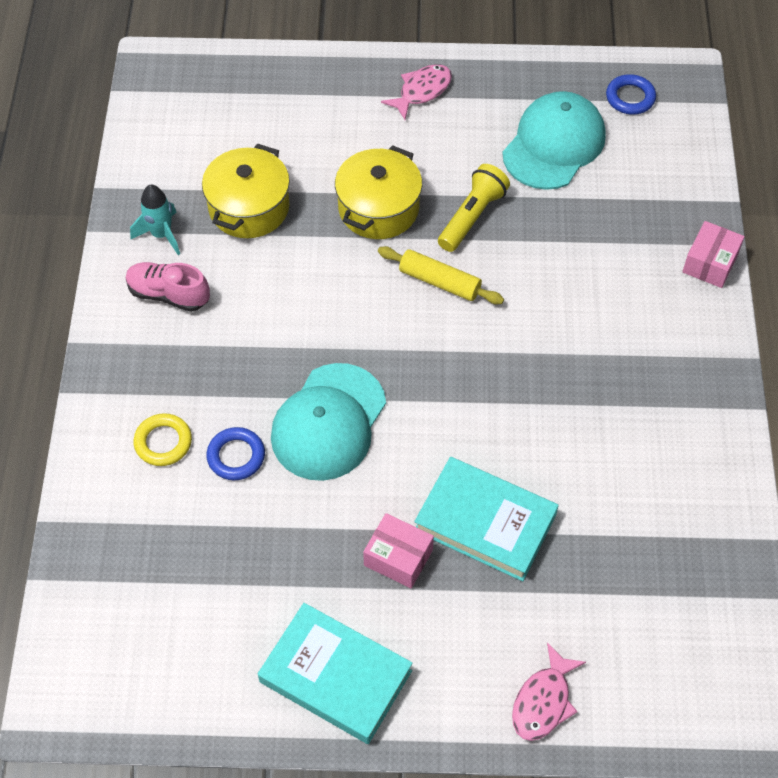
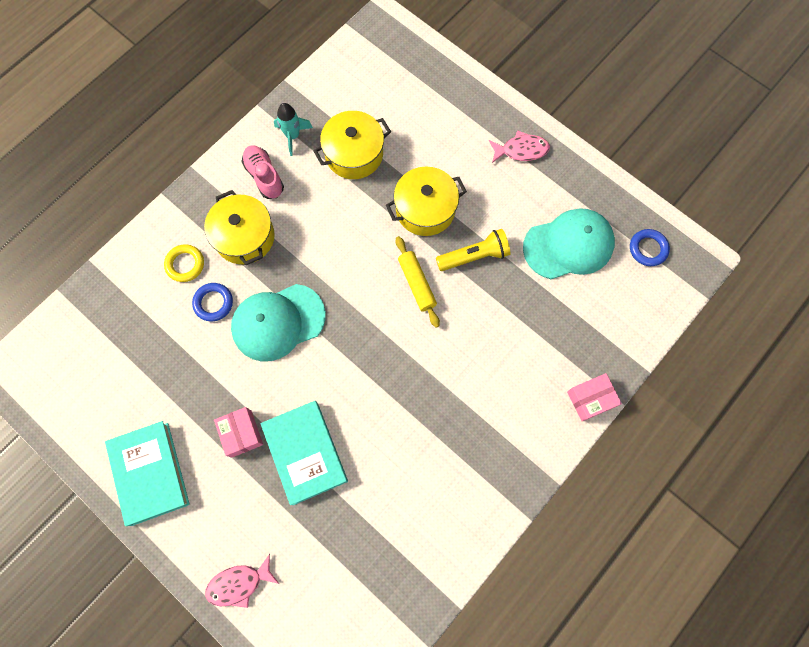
camera: 40 degrees right, 15 degrees up
(206, 368) = (245, 237): none -> yellow pot

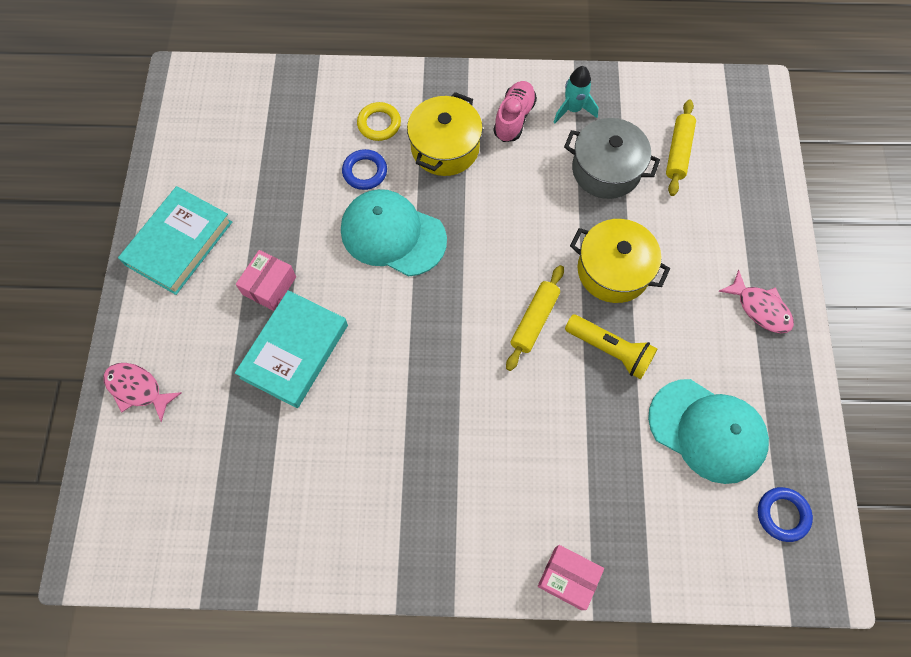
camera: 50 degrees right, 5 degrees down
(354, 154) = (606, 170): yellow pot -> grey pot
(381, 103) = (678, 152): none -> yellow rolling pin

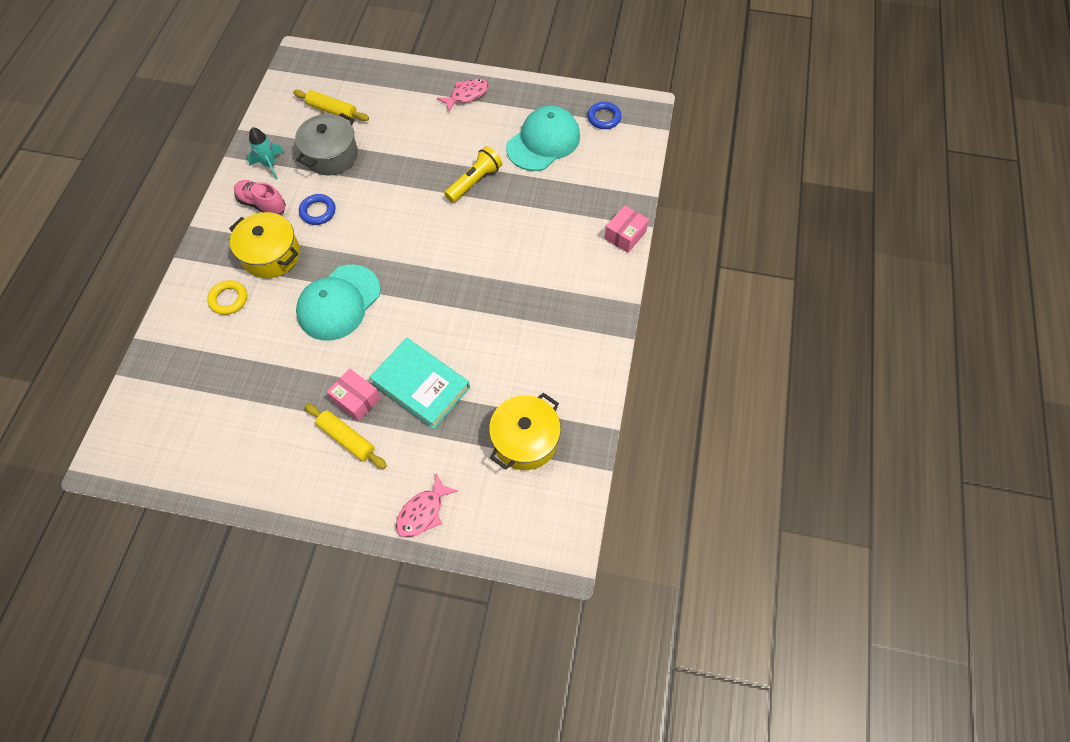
camera: 80 degrees left, 5 degrees down
(179, 243) = (291, 471): turquoise book -> none
(365, 172) = (272, 315): blue ring -> blue ring (318, 211)
(534, 320) = (440, 221): yellow rolling pin -> yellow rolling pin (347, 438)
(613, 270) = (415, 167): yellow pot -> yellow pot (525, 440)

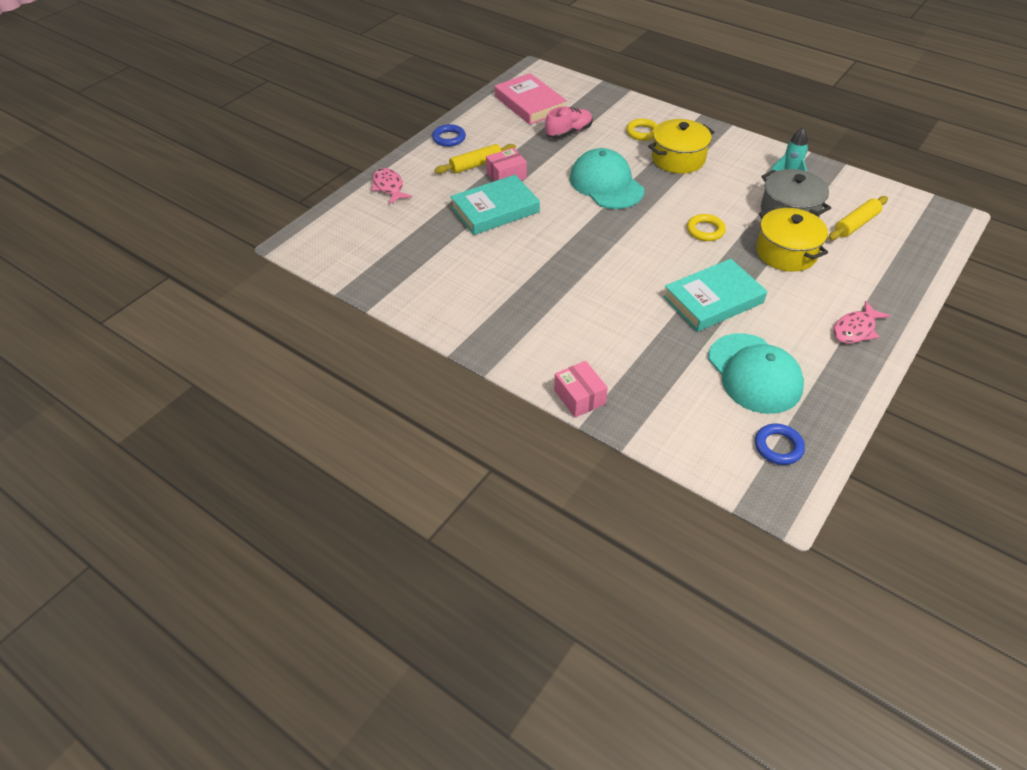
camera: 115 degrees right, 15 degrees down
(194, 434) = (530, 104): none -> pink book
(262, 204) = (740, 163): pink shoe -> pink shoe (569, 132)
(318, 211) = (717, 191): blue ring -> blue ring (449, 138)
(383, 207) = (705, 230): none -> yellow ring
(466, 95) = (855, 329): pink fish -> pink fish turned 60 degrees clockwise
(474, 181) = (713, 300): yellow flashlight -> turquoise book
(525, 440) = (402, 252): yellow pot -> yellow pot (786, 252)

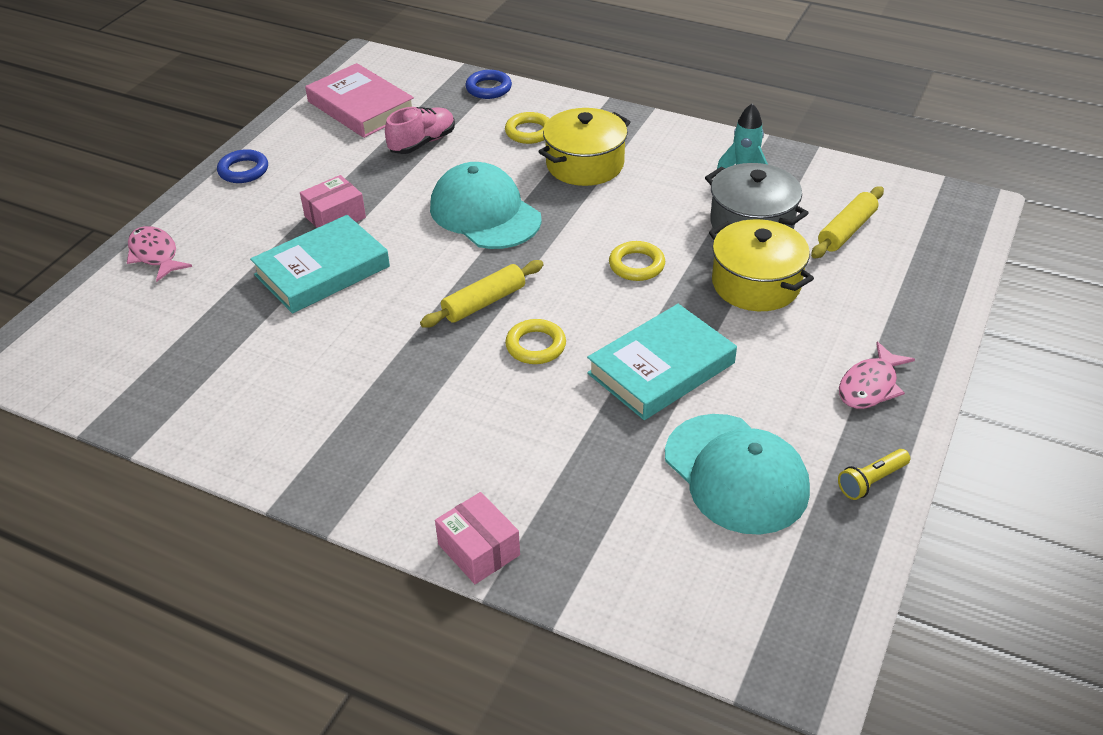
camera: 10 degrees left, 5 degrees down
(476, 165) = (287, 206): yellow rolling pin -> yellow rolling pin (484, 302)
(630, 275) = (535, 346): none -> yellow ring
(778, 447) = (787, 584): blue ring -> blue ring (488, 88)
(846, 390) = (871, 481): none -> yellow flashlight

